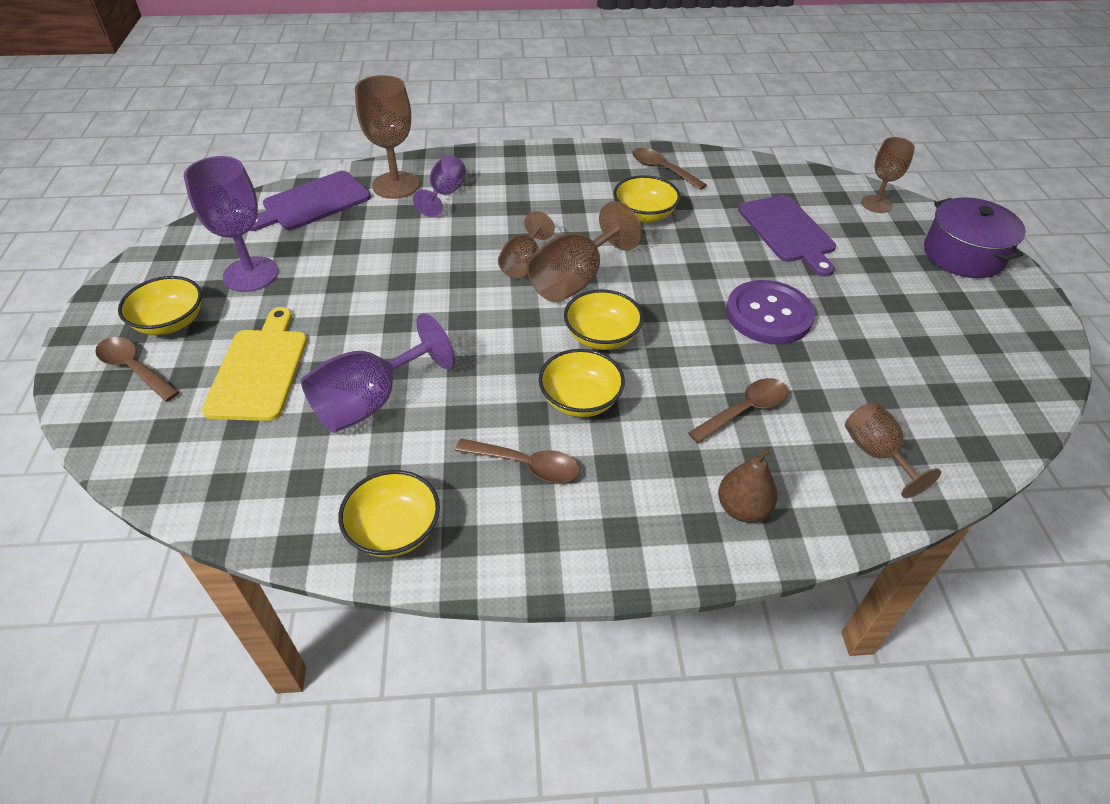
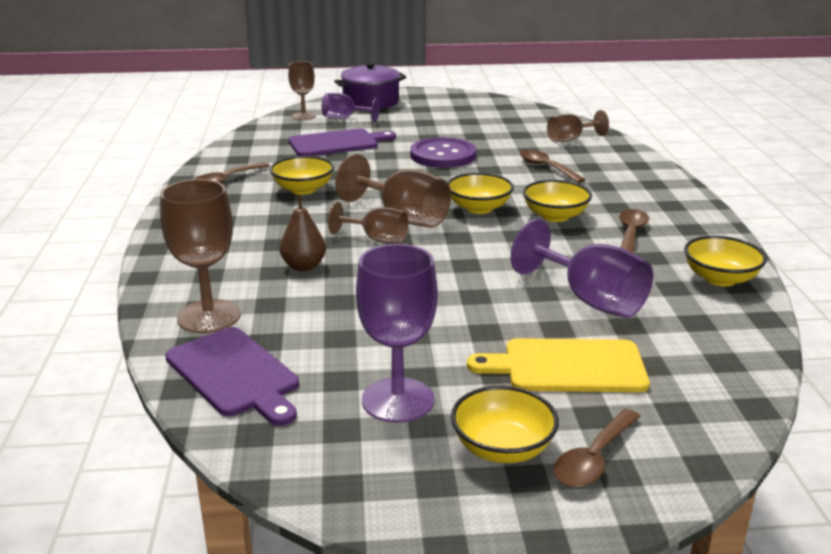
camera: 90 degrees left, 20 degrees down
(445, 194) = (240, 284): purple goblet -> purple goblet (345, 118)
(742, 508) = (633, 173): brown pear -> brown pear (304, 266)

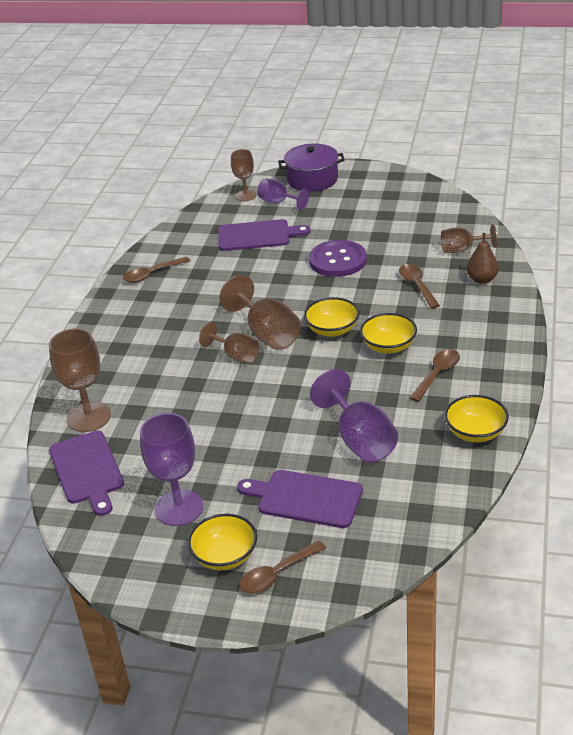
camera: 20 degrees right, 10 degrees up
(303, 189) = (205, 291): yellow bowl -> none
(304, 266) = (171, 377): brown pear -> brown pear (482, 279)
(568, 367) = (305, 498): yellow cutting board -> purple cutting board

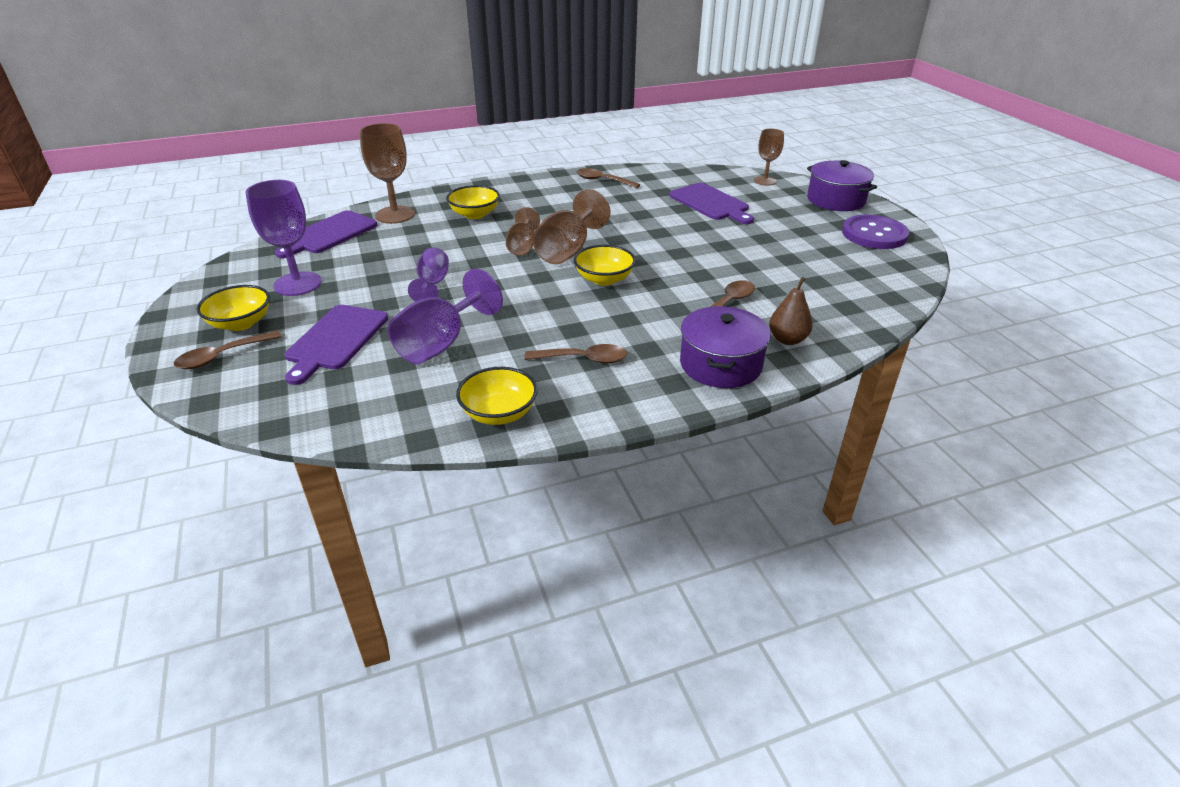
camera: 55 degrees right, 0 degrees up
(277, 574) = (222, 356): brown spoon -> brown spoon turned 60 degrees counterclockwise
(279, 202) = (776, 197): purple goblet -> purple goblet (432, 284)
(305, 498) = (336, 340): purple cutting board -> purple cutting board turned 150 degrees counterclockwise
(337, 260) = (719, 249): purple button -> purple button (874, 234)
(388, 346) = (606, 316): yellow bowl -> yellow bowl (474, 214)
(462, 249) = (828, 311): brown goblet -> none
(489, 317) = (720, 364): none -> purple pot

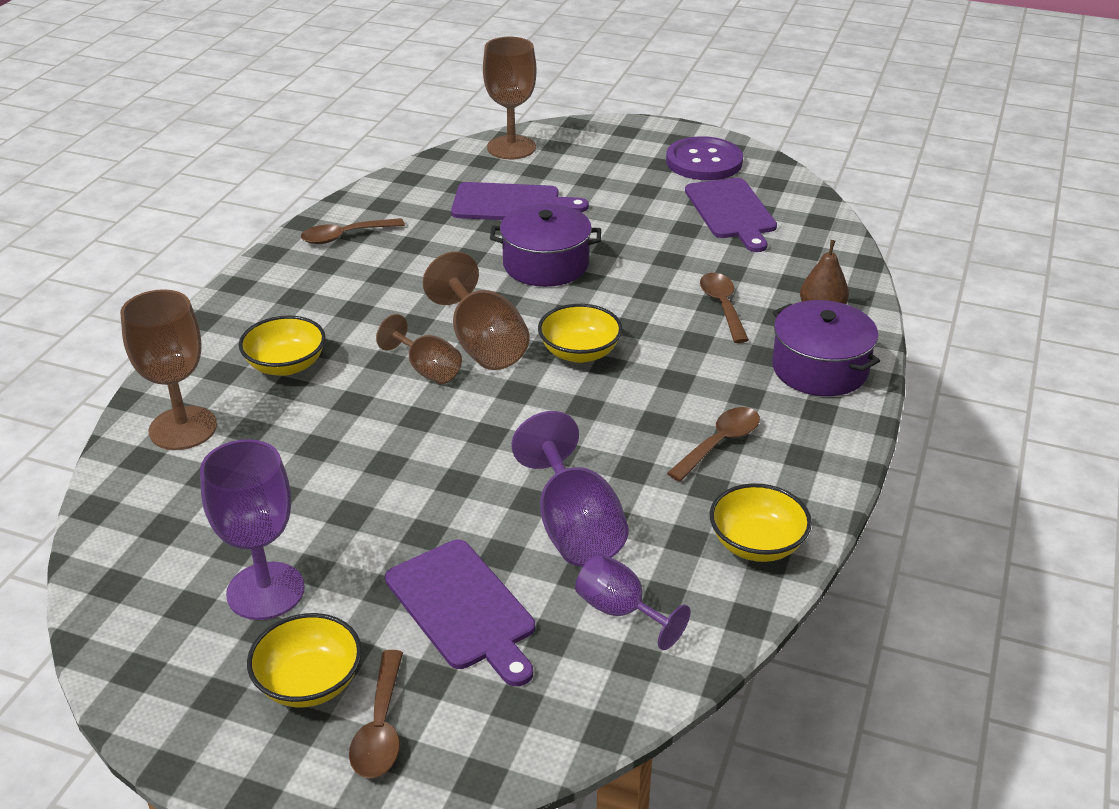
camera: 50 degrees left, 0 degrees up
(329, 234) = (151, 508): purple cutting board -> purple cutting board (731, 211)
(432, 284) = (426, 476): purple goblet -> purple goblet (620, 611)
(765, 181) = (511, 147): brown goblet -> brown goblet, size x1.59
(836, 200) = (611, 138): purple pot -> purple pot (546, 264)

